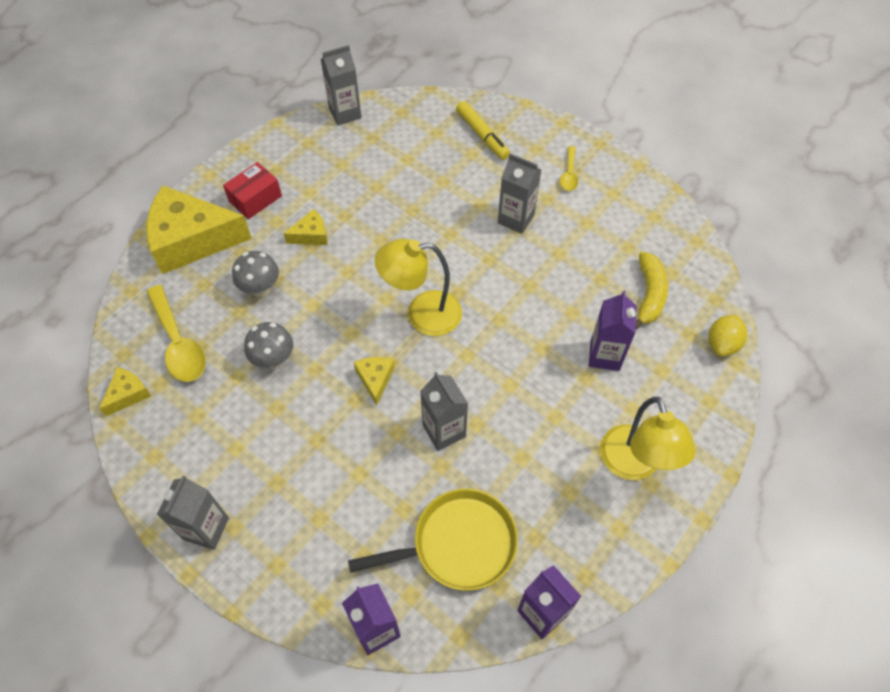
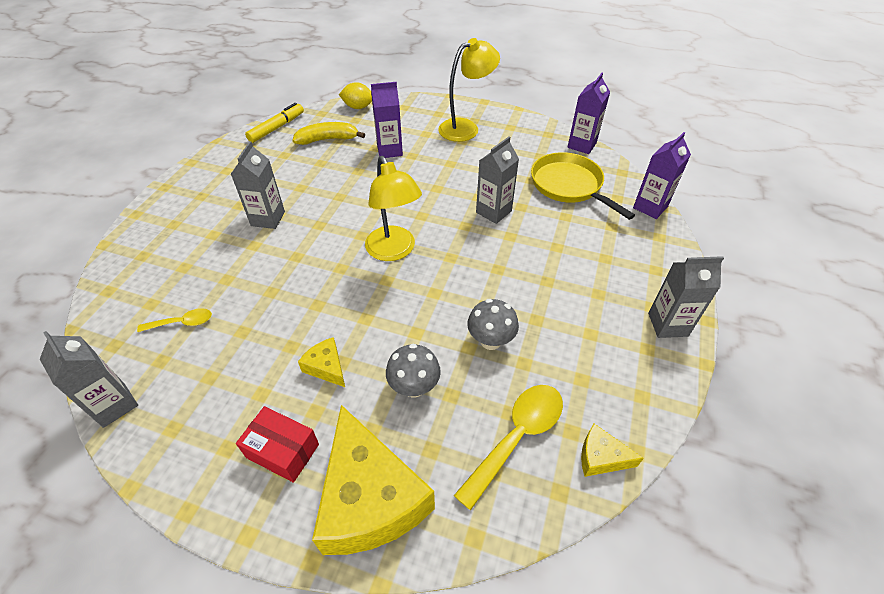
camera: 110 degrees left, 10 degrees down
(375, 379) = (472, 262): yellow cheese -> none
(482, 135) = (155, 265): yellow marker -> yellow marker (277, 128)
(569, 174) = (206, 197): yellow spoon -> yellow spoon (182, 323)

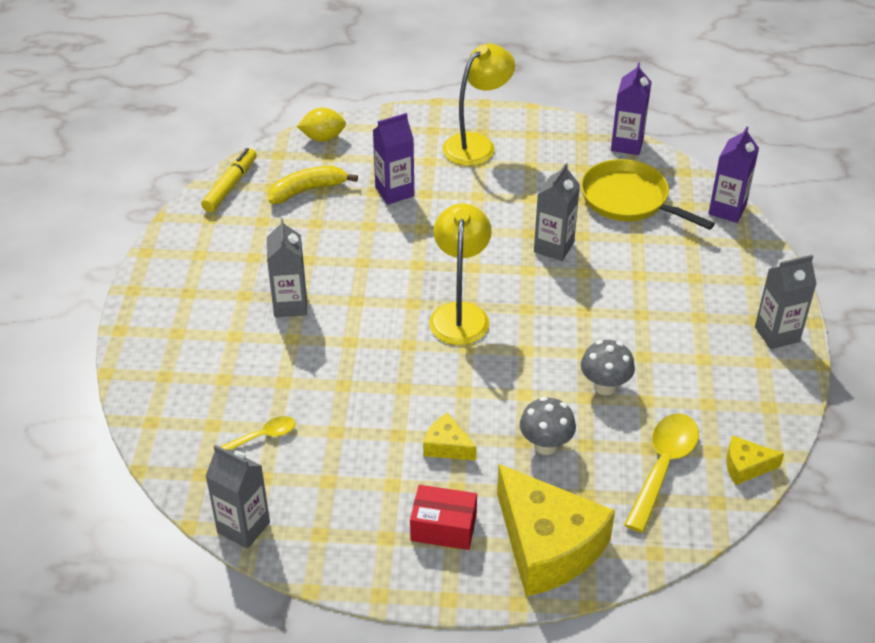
camera: 15 degrees left, 5 degrees down
(394, 251) = (460, 314): yellow lamp -> yellow lamp turned 135 degrees counterclockwise

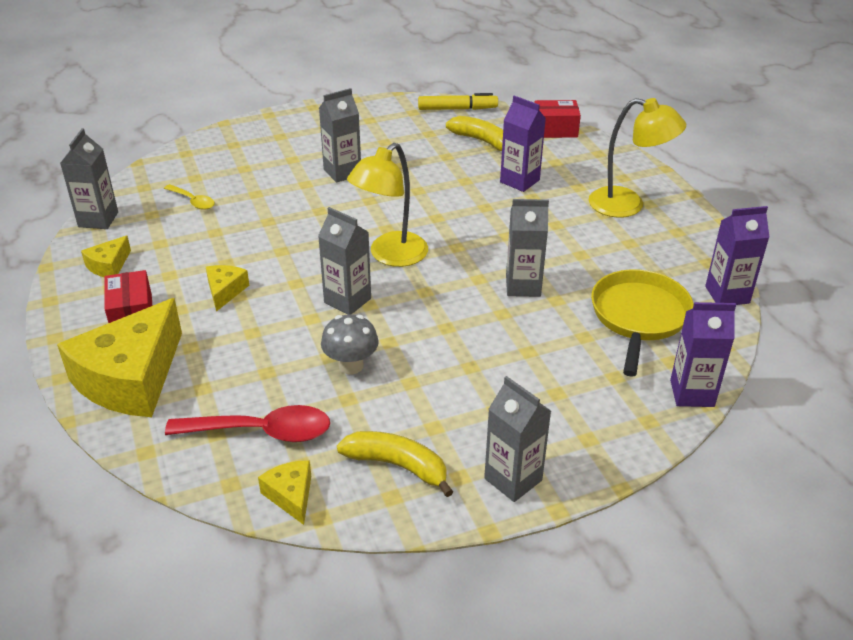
camera: 65 degrees right, 5 degrees down
(323, 138) = (555, 130): yellow lemon -> red box
(344, 532) = (109, 266): none -> yellow cheese
(460, 314) = (390, 256): yellow lamp -> yellow lamp turned 150 degrees clockwise
(511, 362) = (347, 300): none -> grey carton
(545, 445) = (253, 347): grey mushroom -> none
(663, 467) = (261, 431): yellow spoon -> red spoon
(737, 393) = (397, 465): none -> yellow banana

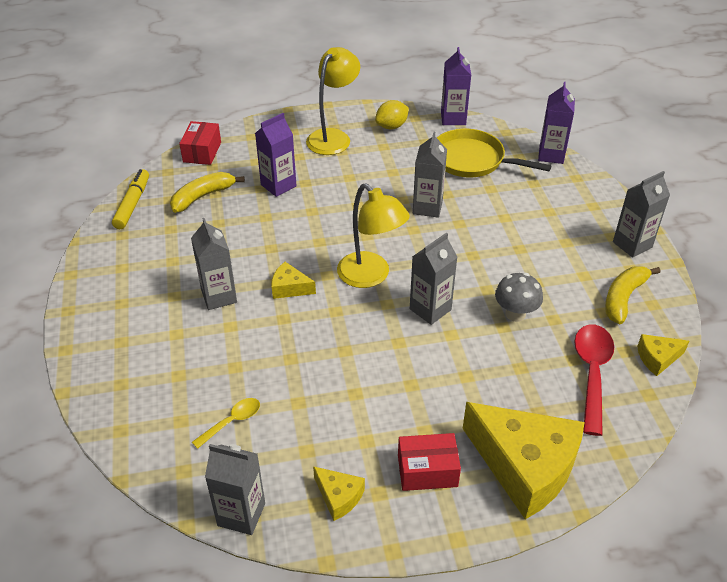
camera: 80 degrees left, 5 degrees up
(225, 291) = (402, 394): yellow cheese -> yellow cheese (289, 288)
(676, 245) = (391, 126): none -> yellow lemon

